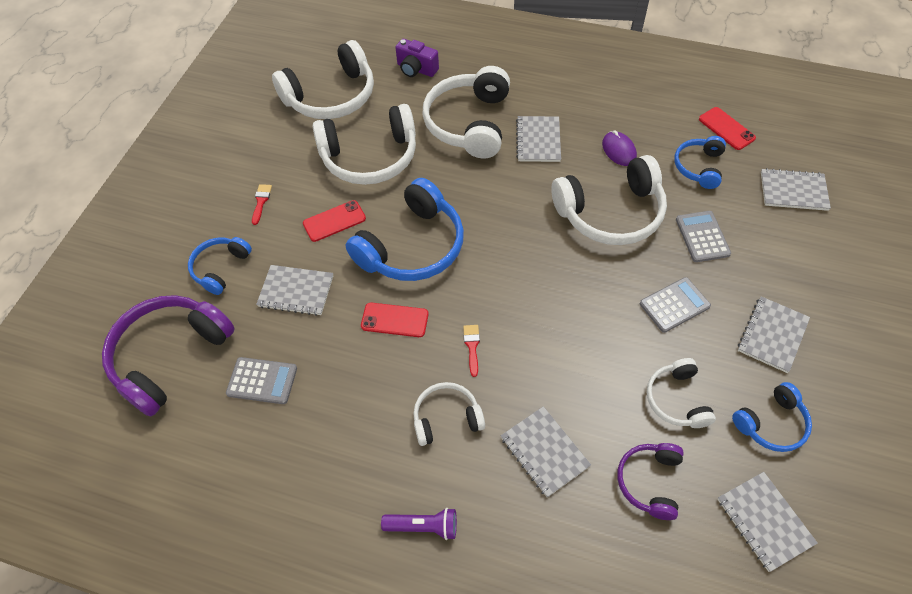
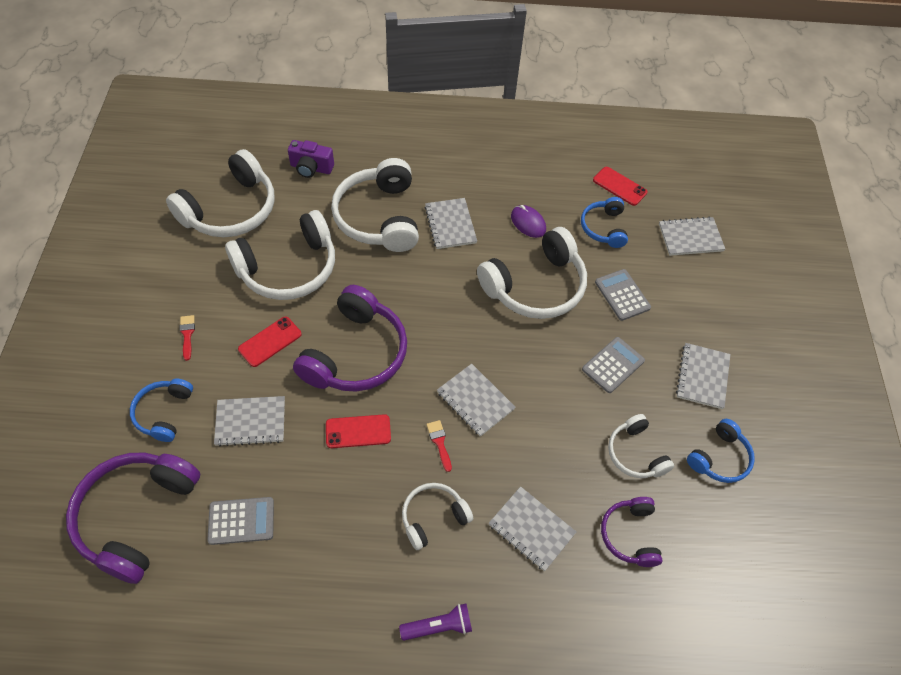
camera: 20 degrees left, 0 degrees up
(412, 246) = (355, 353): blue headphones -> purple headphones
(764, 521) = (733, 547): grey notebook -> grey notebook (475, 401)

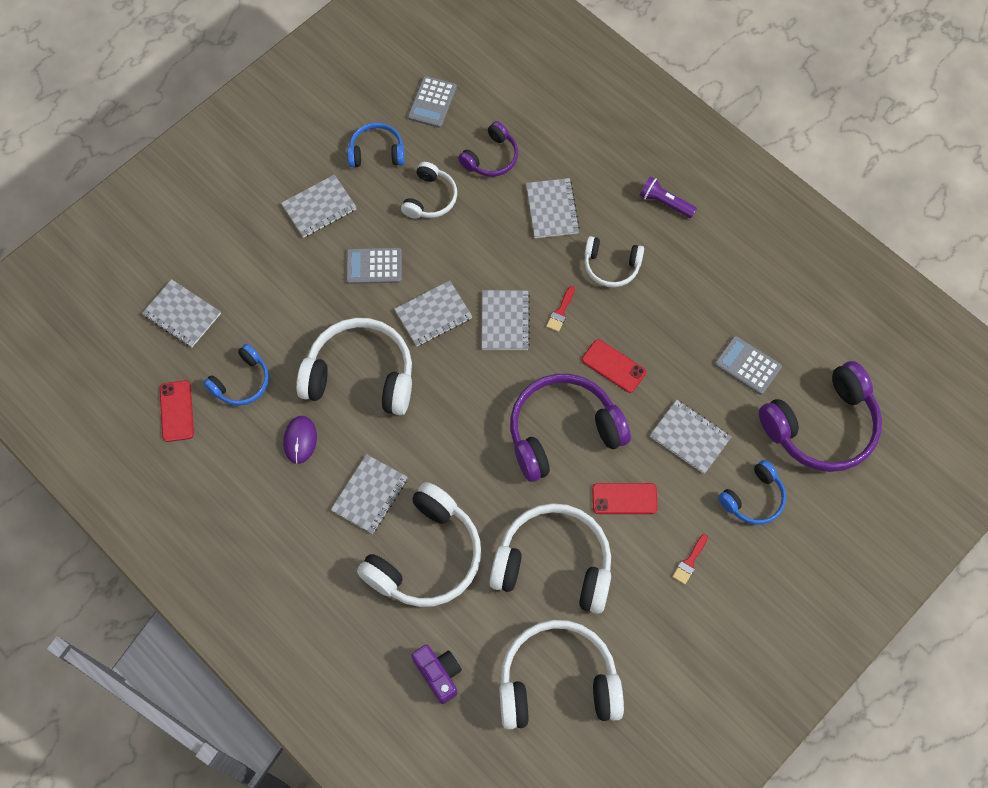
camera: 135 degrees left, 10 degrees up
(532, 364) = (433, 315): none -> grey notebook
(622, 295) = (300, 312): grey calculator -> grey calculator (432, 102)

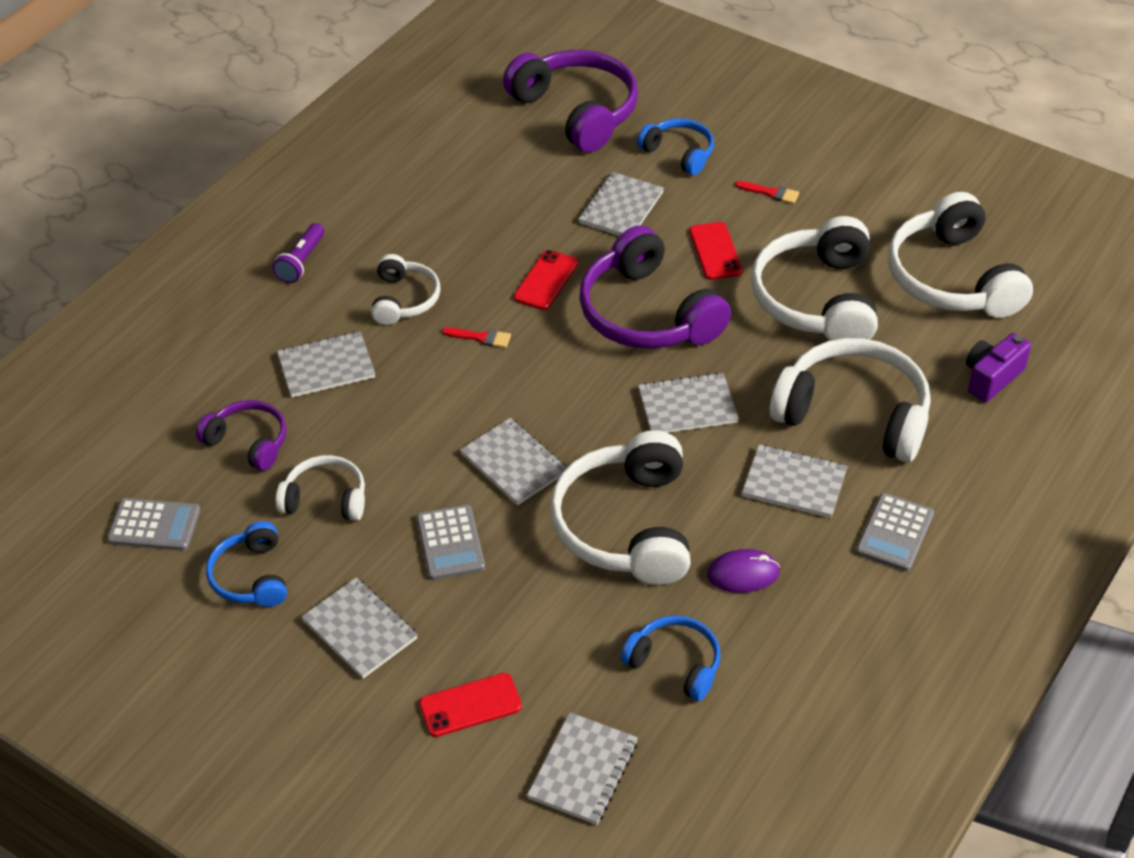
camera: 100 degrees left, 20 degrees down
(177, 411) = (745, 735): red phone -> red phone (470, 705)
(505, 321) = (507, 389): grey notebook -> grey notebook (687, 406)
(747, 365) = (516, 172): grey calculator -> grey calculator (894, 533)

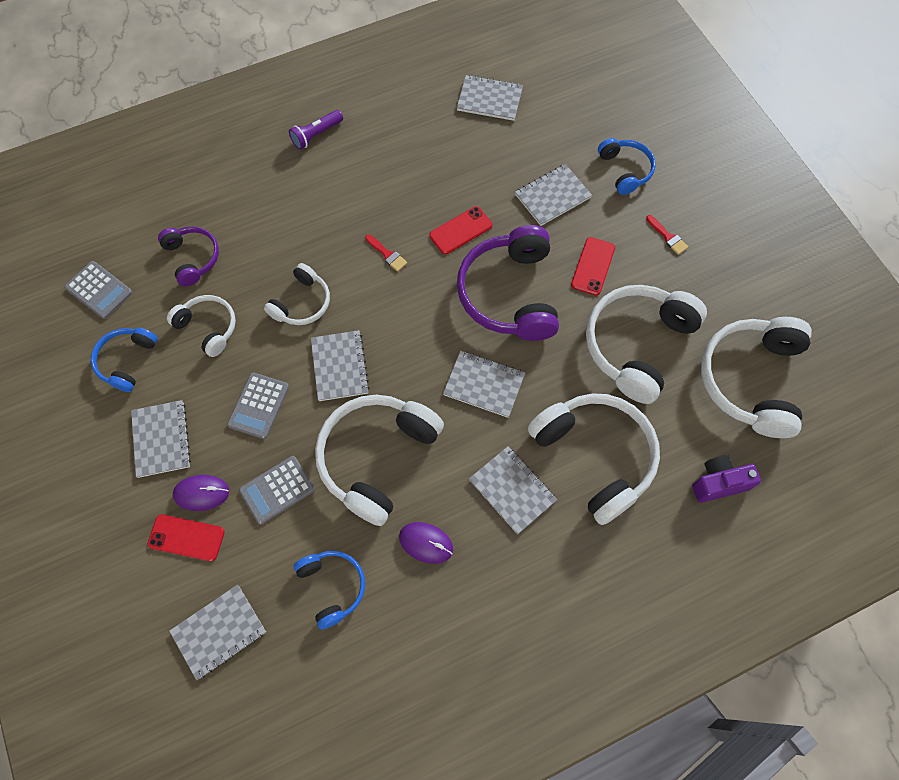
camera: 30 degrees right, 20 degrees up
(326, 366) = (276, 225): grey notebook -> grey notebook (489, 99)
(404, 299) = (359, 198): white headphones -> white headphones (302, 303)
(452, 655) = (201, 493): none -> purple mouse
(576, 111) = (577, 100): purple headphones -> none
(894, 533) = (553, 573): grey calculator -> grey calculator (277, 490)

